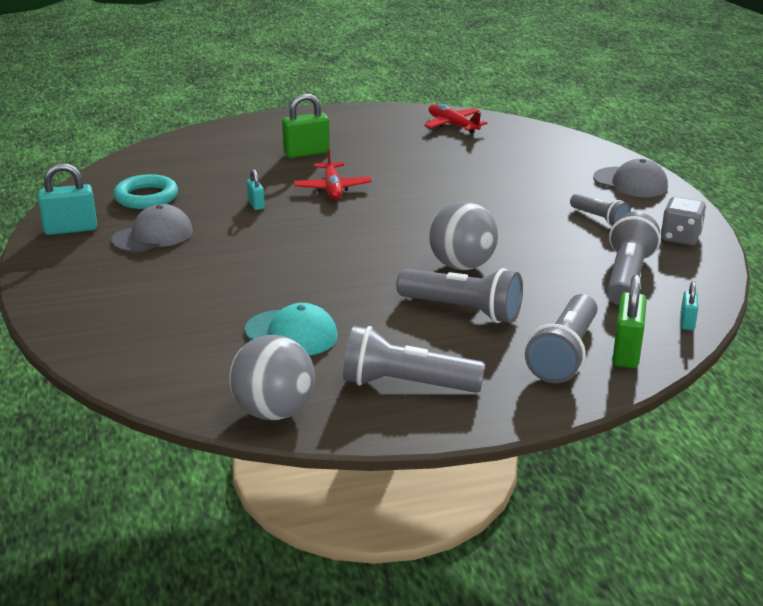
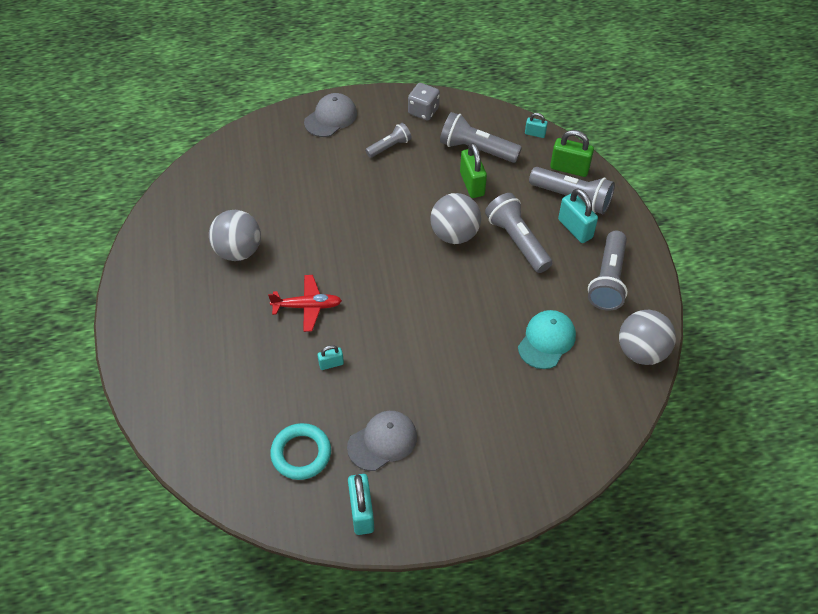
camera: 85 degrees left, 25 degrees up
(153, 235) = (382, 441): grey cap -> grey cap turned 90 degrees clockwise
(306, 153) = (224, 323): green padlock -> green padlock (472, 184)
(403, 151) = (238, 251): none -> grey ball
(452, 125) = (186, 209): red plane -> none
(462, 310) = (517, 241): grey flashlight -> grey flashlight turned 60 degrees counterclockwise
(501, 357) = (575, 228): none -> turquoise padlock

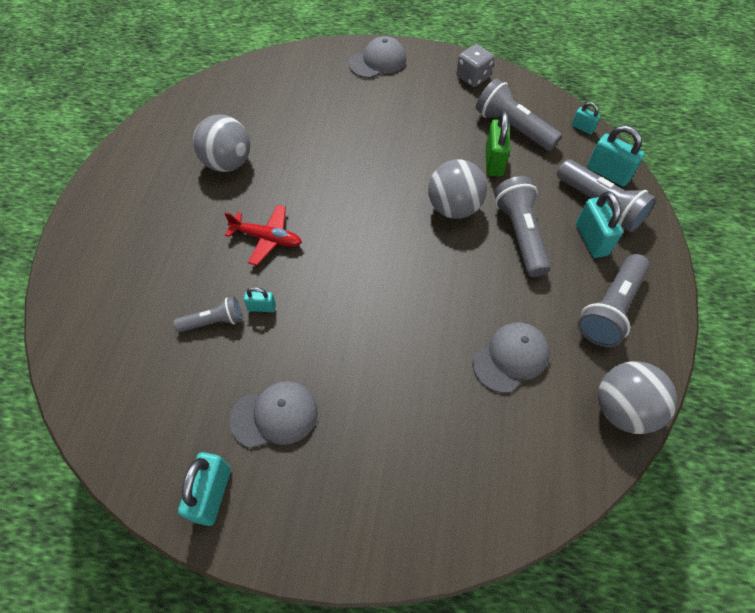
camera: 20 degrees right, 5 degrees up
(301, 453) = (182, 398): turquoise ring -> none
(389, 147) = (423, 102): grey flashlight -> grey flashlight (214, 321)
(546, 340) = (511, 358): turquoise cap -> grey cap
(569, 168) = (608, 173): green padlock -> turquoise padlock

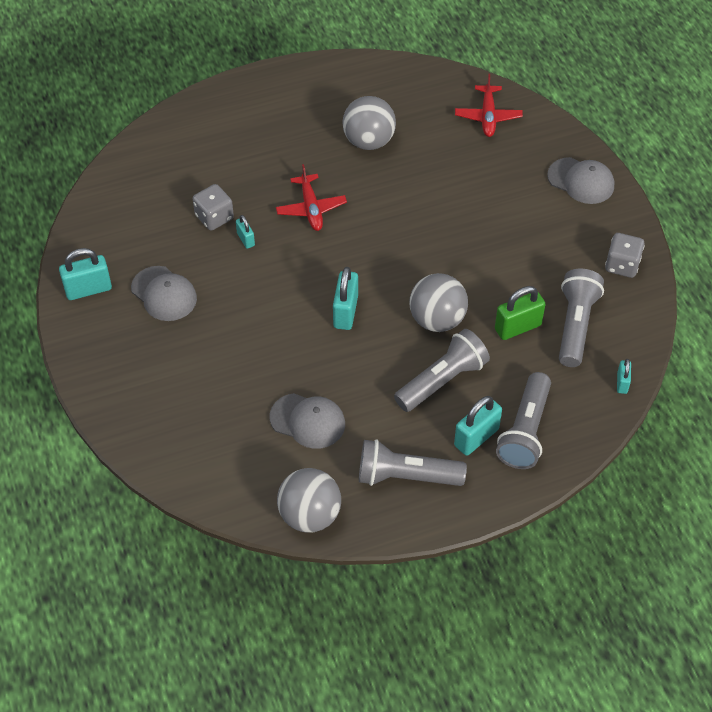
camera: 60 degrees right, 5 degrees down
(214, 321) = (214, 217): grey flashlight -> grey dice
(271, 80) = (488, 116): none -> red plane
(608, 173) = (573, 424): turquoise padlock -> turquoise padlock (345, 312)

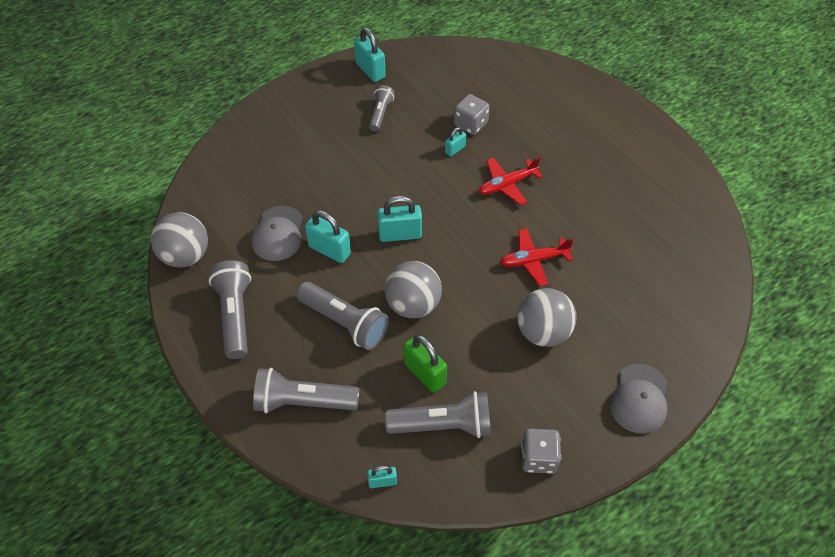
camera: 75 degrees right, 0 degrees up
(164, 294) = (380, 113): grey cap -> grey flashlight
(369, 141) = (606, 209): grey ball -> grey ball (543, 332)
(476, 437) = (287, 362): turquoise padlock -> turquoise padlock (329, 250)
(488, 116) = (687, 297): red plane -> red plane (533, 260)

